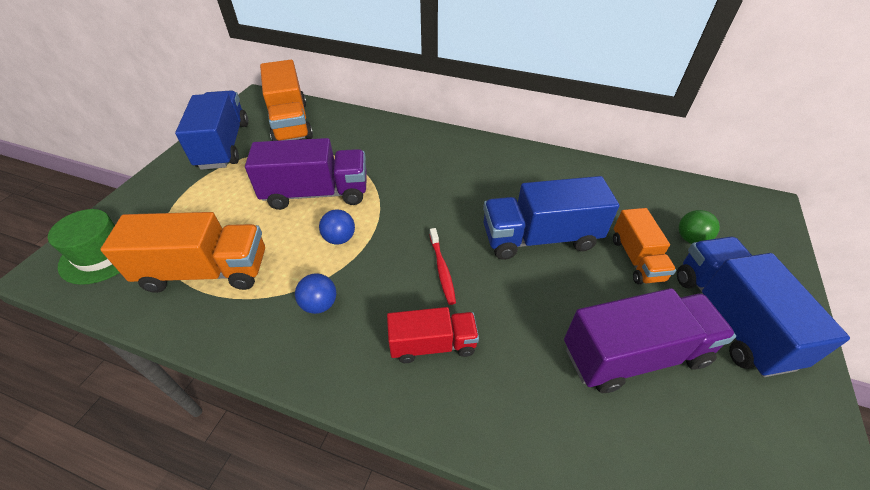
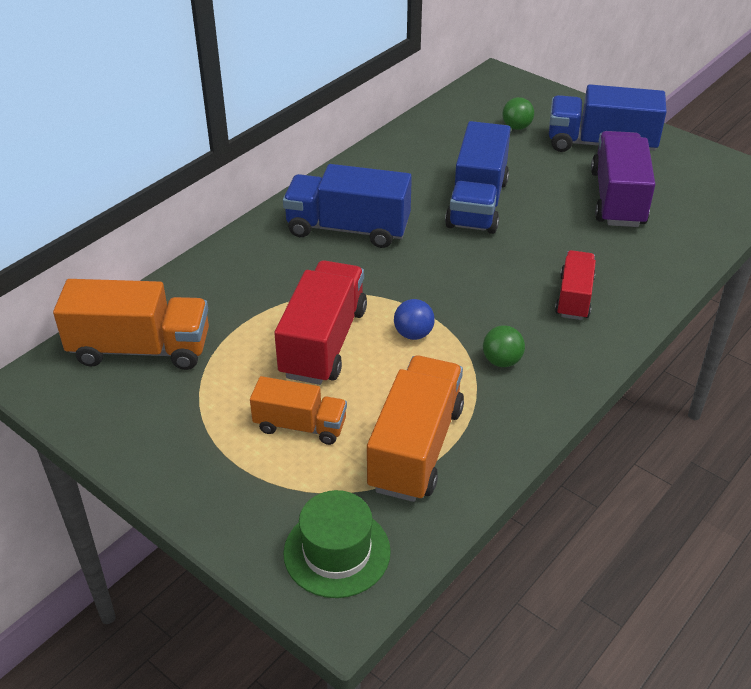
camera: 70 degrees left, 5 degrees down
(224, 145) = (152, 425): blue truck -> blue truck (348, 229)
(316, 193) = (323, 342): purple truck -> red truck
(319, 304) = (502, 361): blue ball -> green ball
(442, 269) = (490, 272): red toothbrush -> none
(636, 259) = (526, 162): orange truck -> orange truck (300, 425)

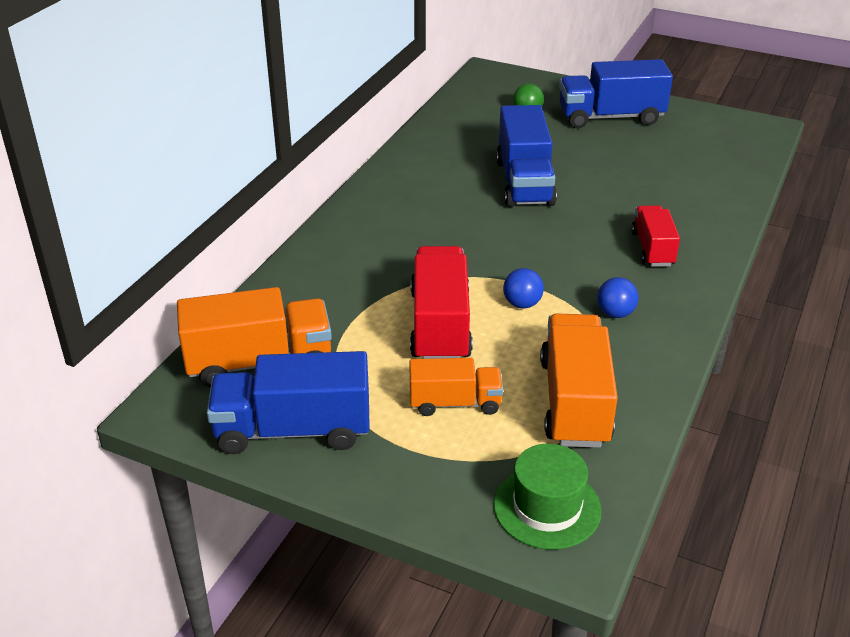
camera: 15 degrees left, 5 degrees down
(348, 229) = (413, 222): blue truck -> blue truck (293, 430)
(502, 361) = (615, 313): green ball -> blue ball
(617, 198) = (648, 160): purple truck -> none

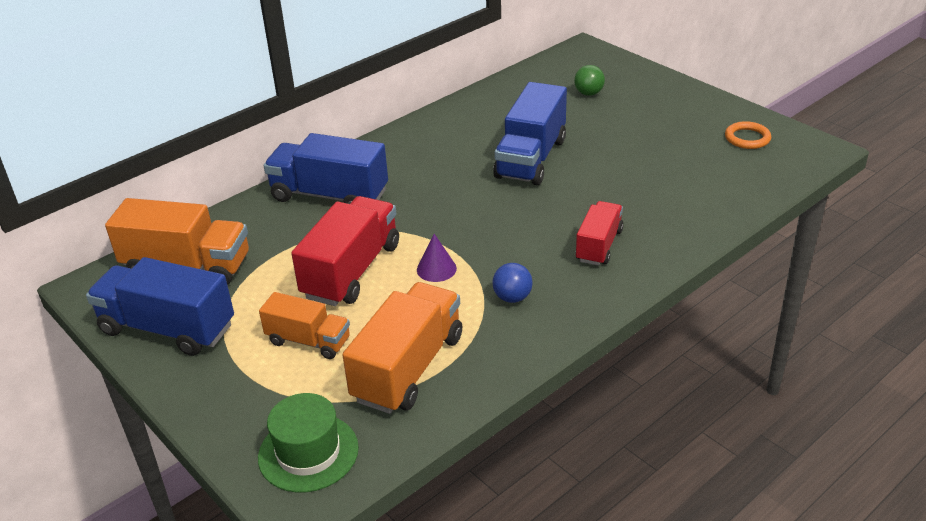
camera: 25 degrees right, 0 degrees up
(522, 304) = (436, 269): blue ball -> purple cone
(611, 117) = (666, 111): blue truck -> blue truck (329, 195)
(699, 129) = (747, 138): none -> orange ring

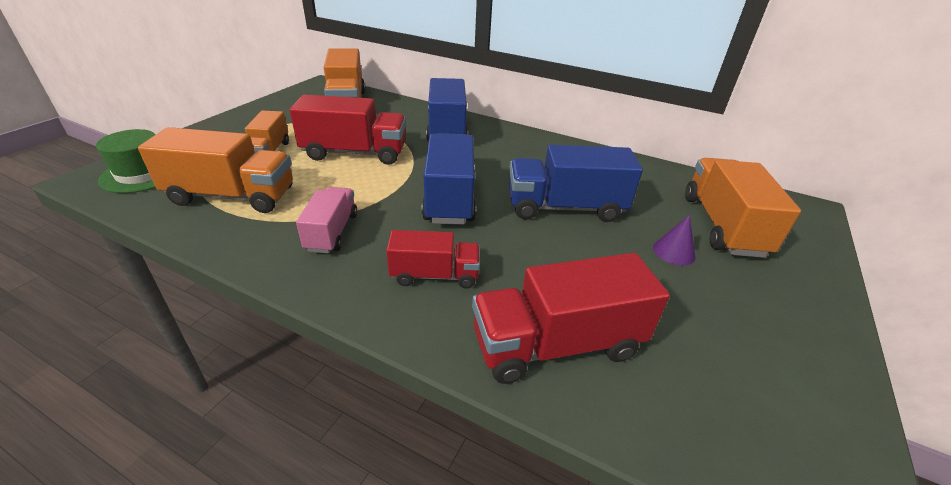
camera: 65 degrees right, 0 degrees up
(167, 329) = (282, 109): blue truck -> blue truck (449, 197)
(436, 269) = (366, 187): purple cone -> purple cone (674, 252)
(512, 298) = (332, 232): blue ball -> pink truck
(588, 93) = (722, 225): green ball -> orange truck
(690, 205) = (556, 344): none -> red truck
(747, 138) = (778, 392): orange ring -> none

